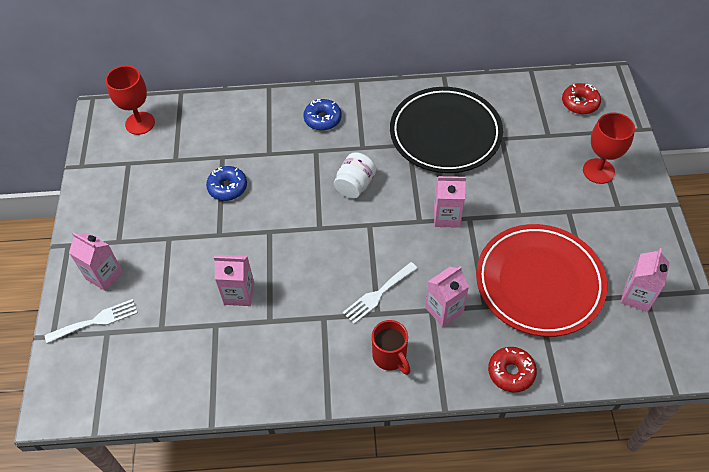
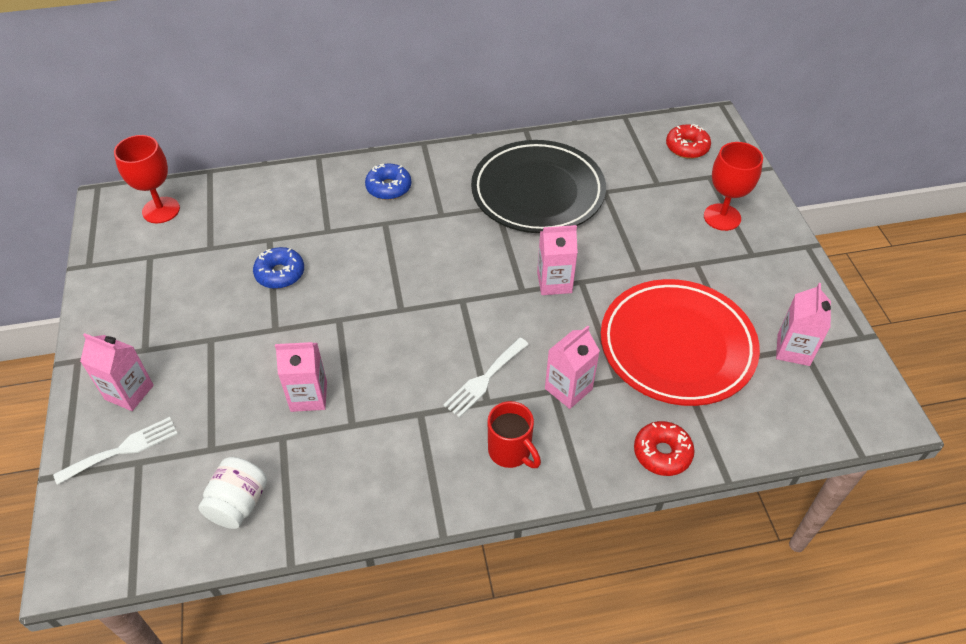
camera: 10 degrees left, 5 degrees down
(355, 185) = (438, 257): white jar -> white jar (239, 503)

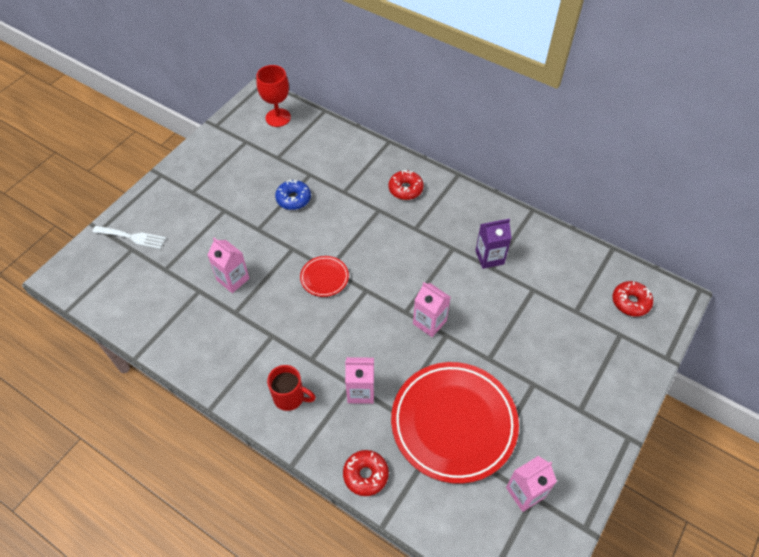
camera: 45 degrees right, 5 degrees up
(129, 392) = (163, 210): pink carton -> none
(239, 503) = (147, 307): white jar -> none
(388, 187) = (405, 189): blue donut -> red donut
(407, 320) = (324, 278): none -> red plate
(484, 379) = (324, 346): white fork -> none
(511, 451) = (290, 397): red mug -> red mug turned 75 degrees counterclockwise
(537, 192) = (489, 257): black plate -> purple carton
(722, 217) = (592, 368): red goblet -> none

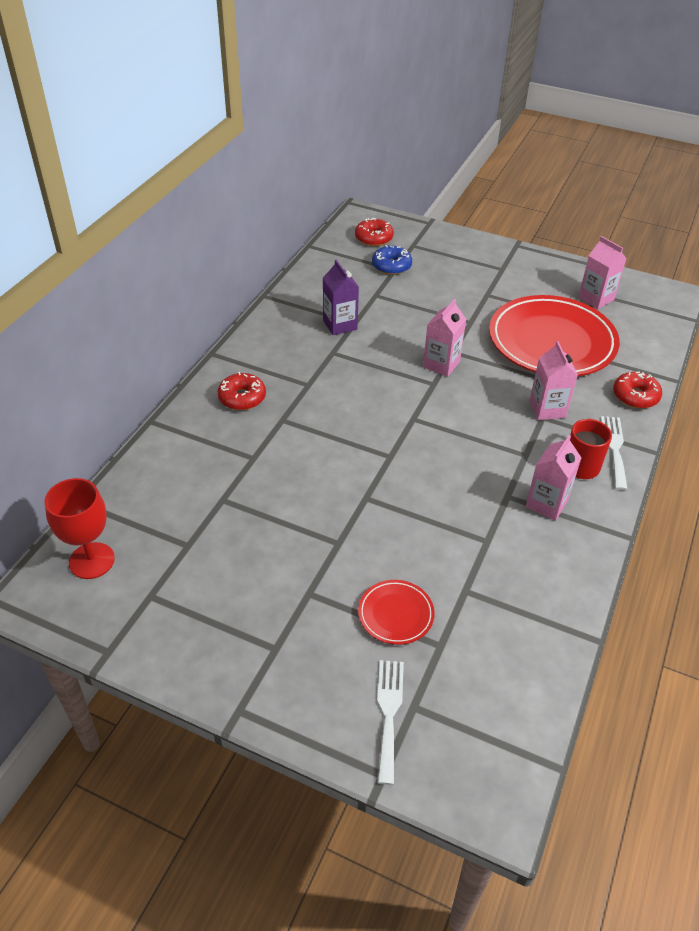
camera: 100 degrees left, 10 degrees down
(233, 279) = (435, 554): pink carton -> pink carton (546, 503)
(293, 199) = (274, 511): blue donut -> blue donut (391, 266)
(303, 431) = (614, 448): none -> white fork
(324, 278) = (405, 458): red plate -> red plate (395, 614)

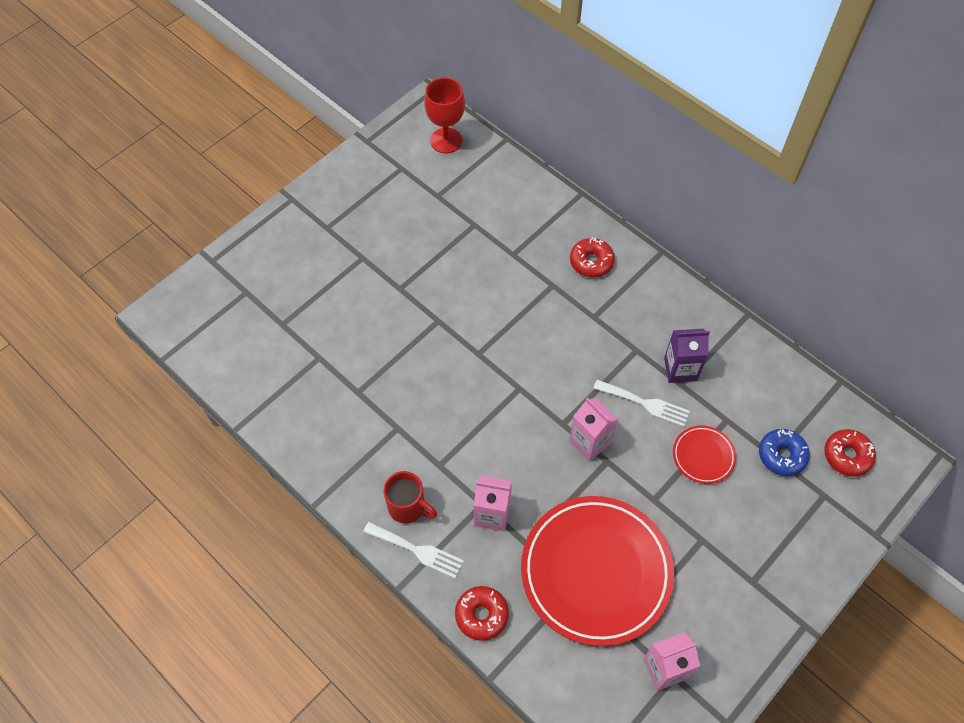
camera: 110 degrees right, 15 degrees up
(389, 713) = (248, 276): white fork -> white fork (645, 403)
(395, 614) = (320, 305): red plate -> red plate (703, 456)
(546, 503) = (376, 455): pink carton -> none

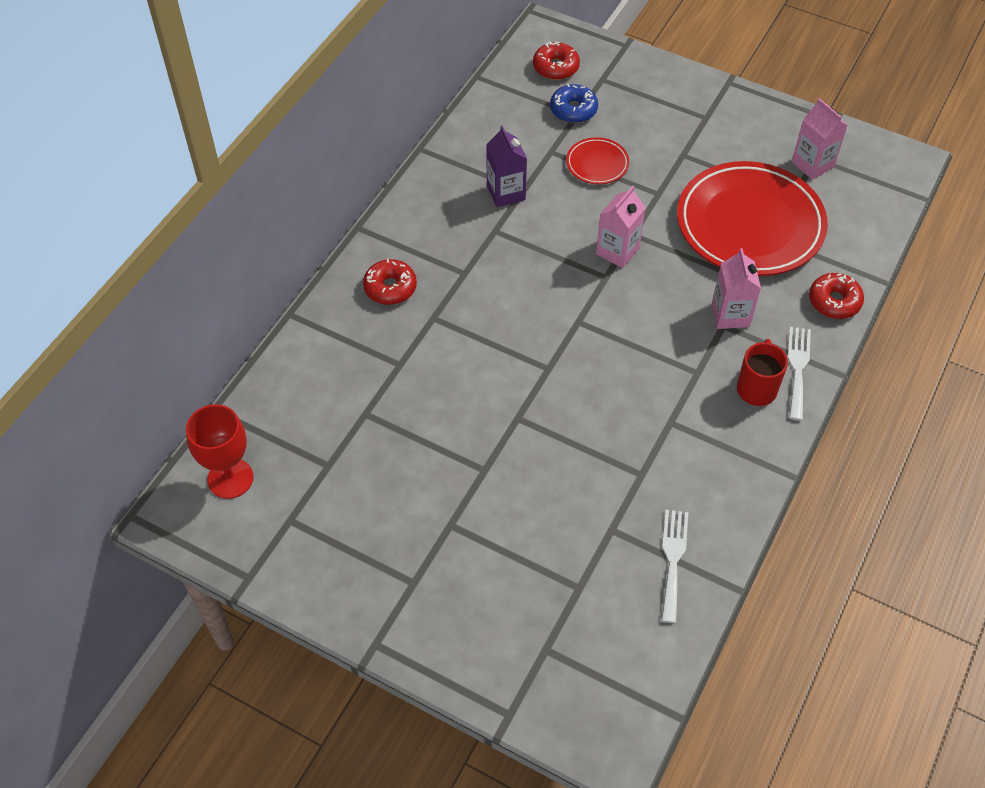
camera: 105 degrees left, 5 degrees down
(645, 403) = (556, 214): white fork -> white fork (673, 559)

